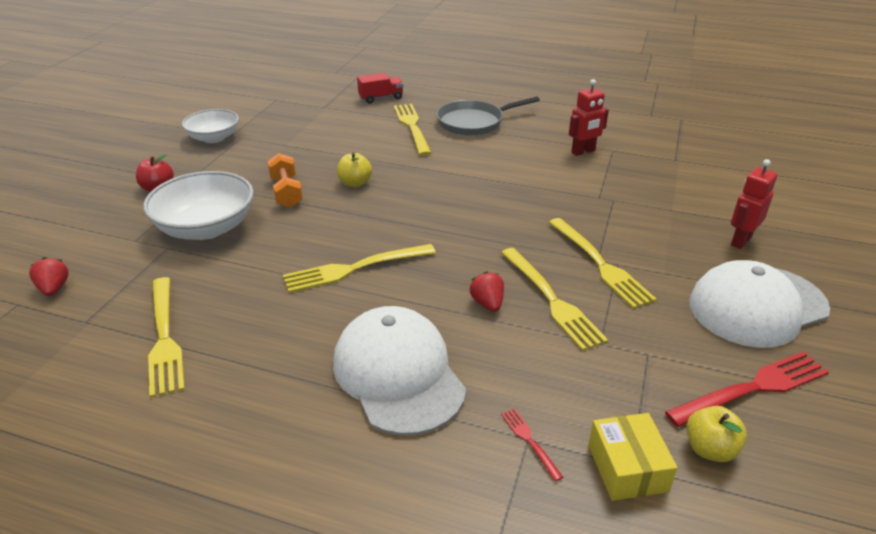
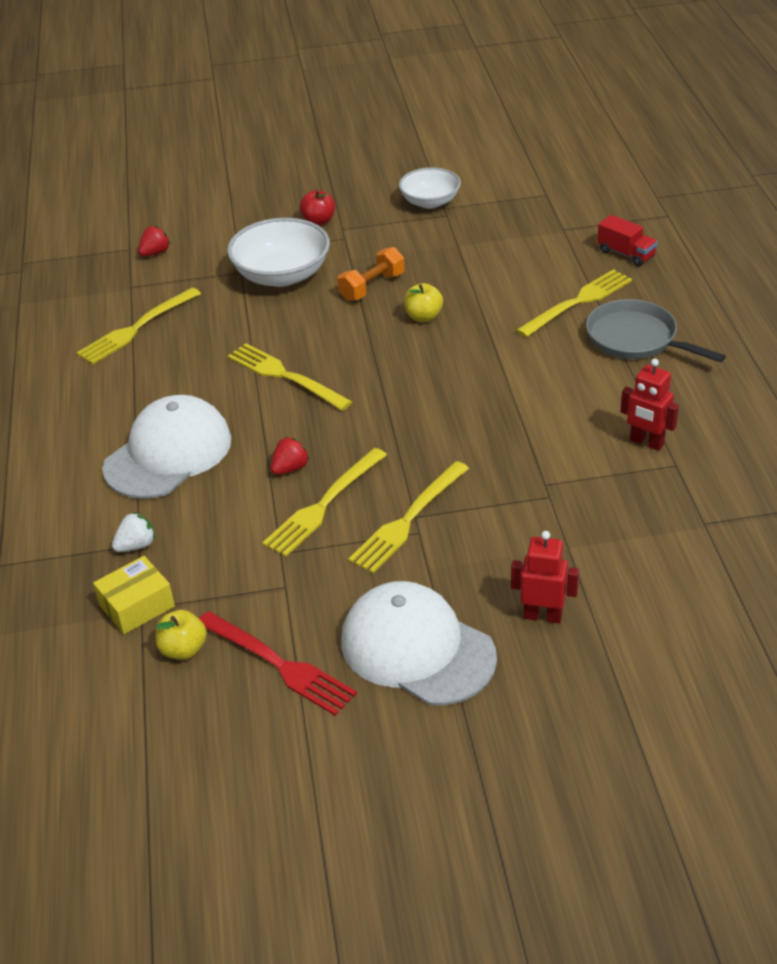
camera: 65 degrees right, 5 degrees up
(529, 441) = (136, 545): red fork -> white strawberry

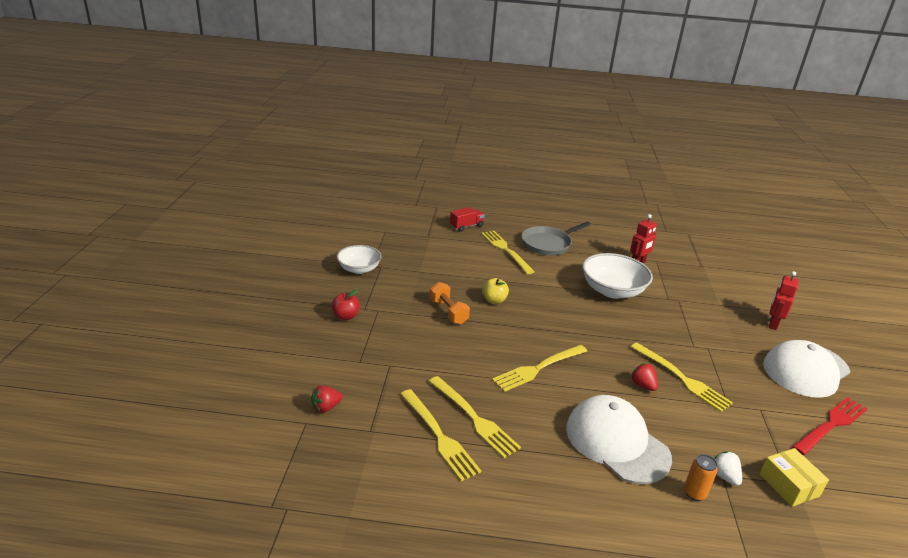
camera: 80 degrees left, 10 degrees down
(101, 520) = (694, 493): none -> orange can
(155, 253) = (326, 407): red strawberry -> red strawberry turned 90 degrees counterclockwise
(183, 649) = (827, 466): yellow apple -> none
(282, 275) = (408, 346): white bowl -> white bowl (612, 290)
(408, 520) = (697, 349): yellow fork -> yellow fork (474, 418)

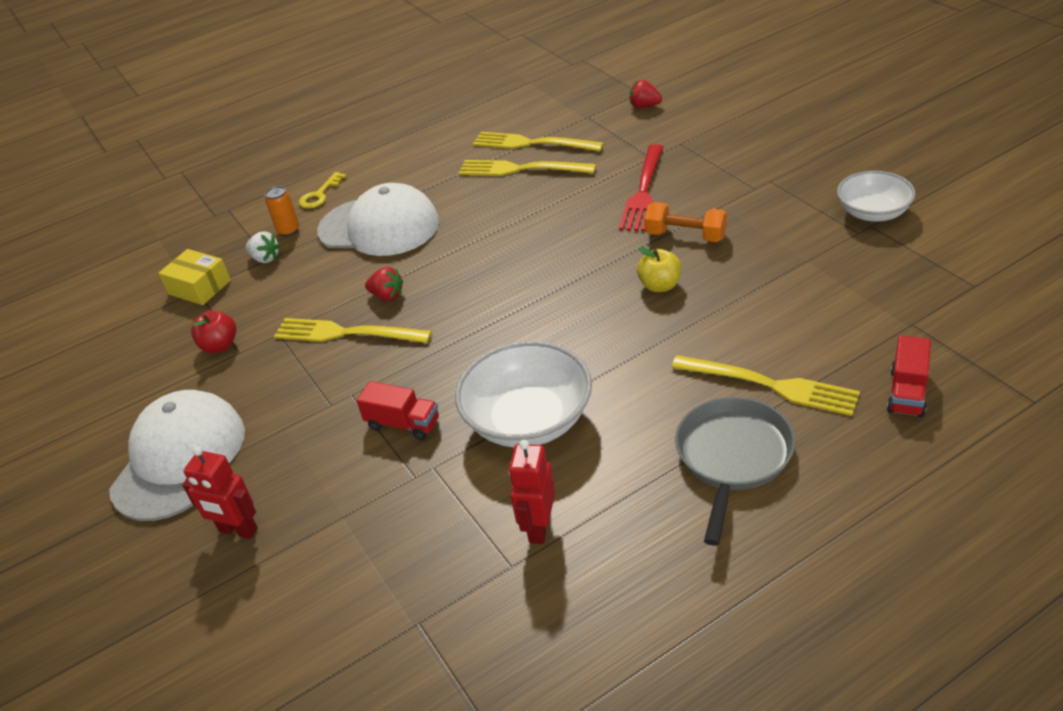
camera: 150 degrees right, 10 degrees up
(326, 407) = (644, 106): red strawberry -> red strawberry turned 90 degrees counterclockwise
(346, 316) = (770, 163): red apple -> red apple (220, 346)
(538, 369) = (513, 241): yellow fork -> none
(649, 517) = (320, 195): none -> yellow key
(672, 319) = (403, 424): none -> red truck
(773, 324) = (238, 530): red robot -> red robot turned 120 degrees clockwise
(831, 424) = (148, 385): red fork -> red fork (643, 191)

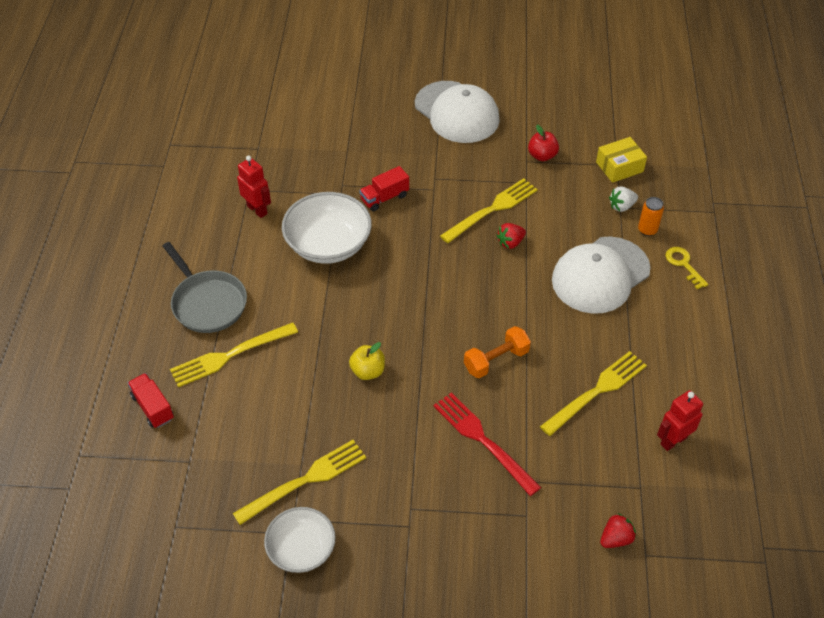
camera: 120 degrees right, 10 degrees up
(238, 530) = (380, 116): red robot -> red robot (673, 441)
(531, 143) = (631, 422): yellow fork -> yellow fork (305, 480)
(685, 236) = (402, 423): orange dumbbell -> orange dumbbell (496, 360)

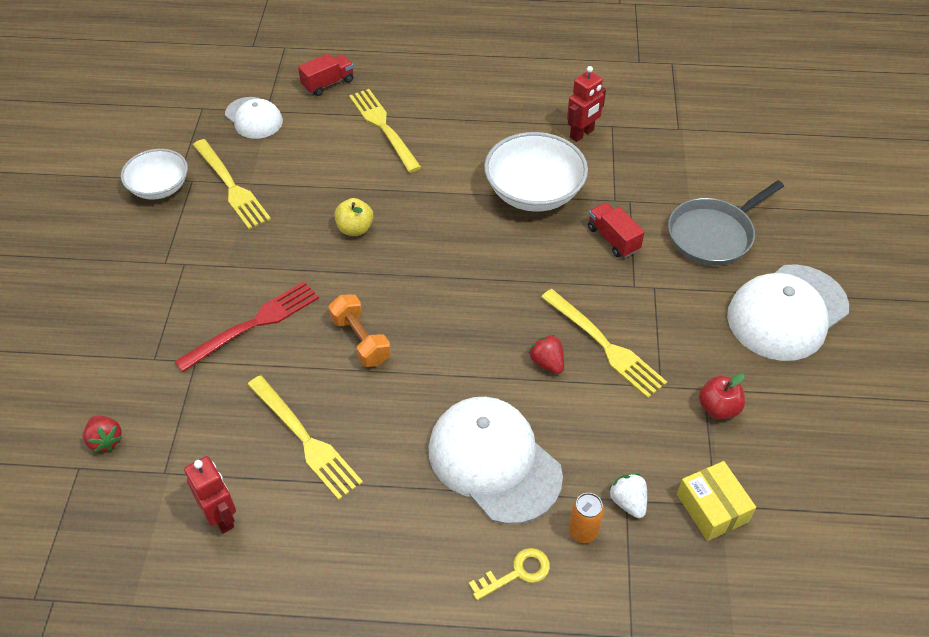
camera: 90 degrees right, 0 degrees up
(200, 472) = (254, 118): none -> white cap
(207, 303) = (450, 107): grey pan -> grey pan (713, 234)

